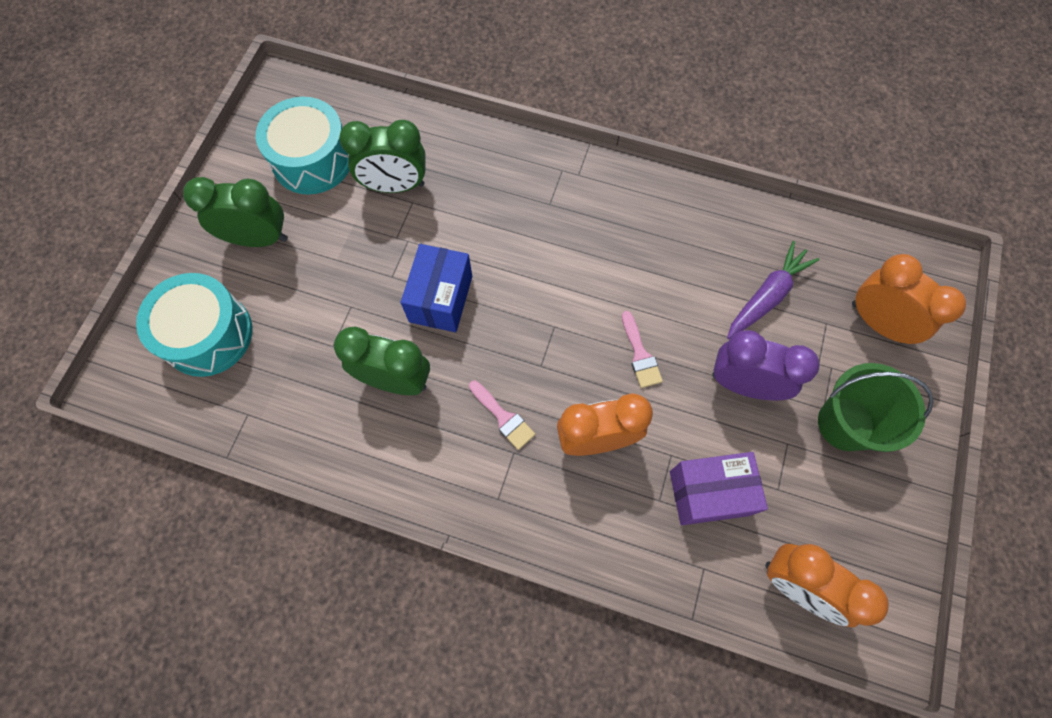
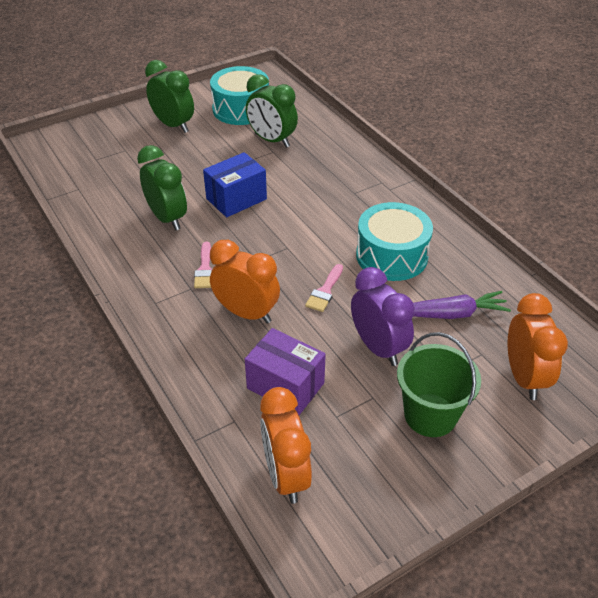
camera: 40 degrees right, 25 degrees down
(208, 334) = (101, 148): turquoise drum -> turquoise drum (391, 256)

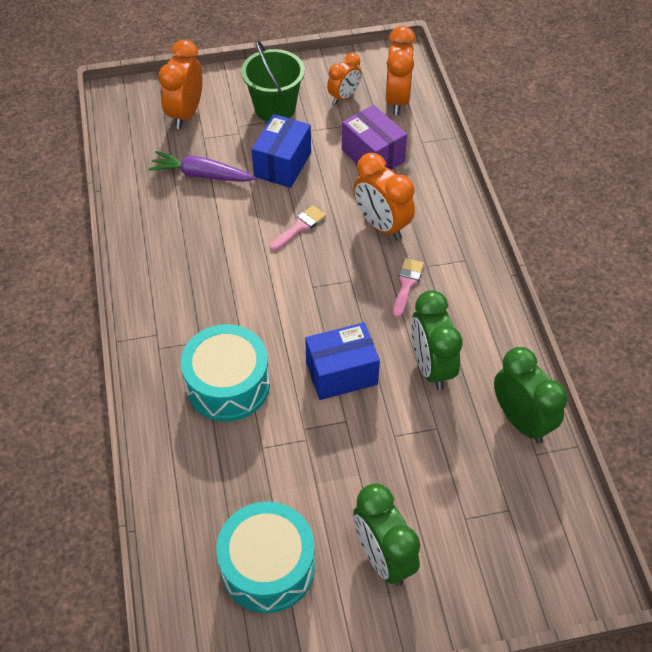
camera: 160 degrees left, 10 degrees up
(272, 140) = (253, 472): green clock -> green clock (521, 420)
(356, 459) = (344, 97): none -> orange clock
(378, 347) = (282, 164): purple clock -> blue box
(391, 256) = (213, 246): turquoise drum -> turquoise drum (228, 384)

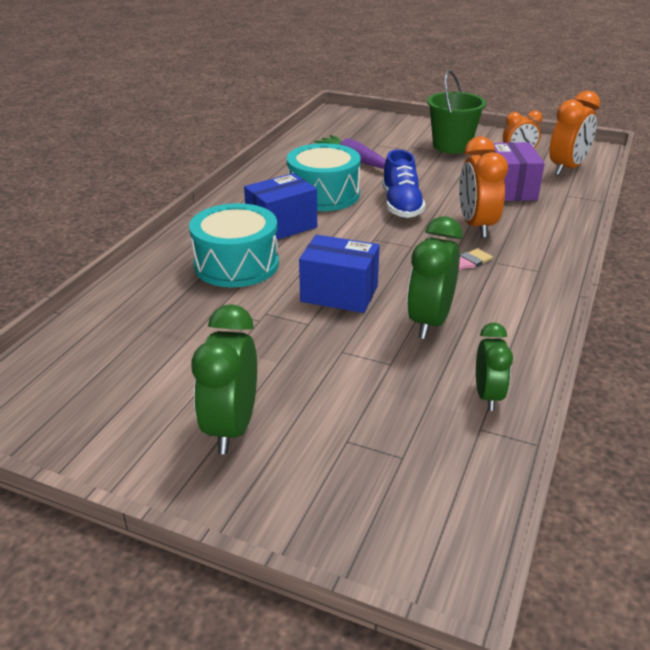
camera: 35 degrees right, 20 degrees down
(186, 113) = (378, 131): orange clock -> none
(268, 566) = (125, 382): turquoise drum -> turquoise drum (323, 194)
(282, 164) = (425, 172): blue box -> blue box (281, 226)
(299, 227) = (401, 205): pink brush -> blue shoe
(521, 420) = (488, 396): green clock -> green clock, size x0.63

